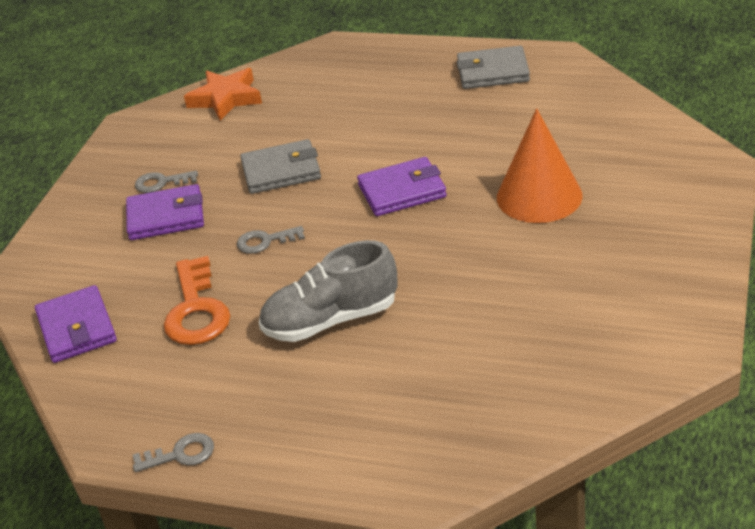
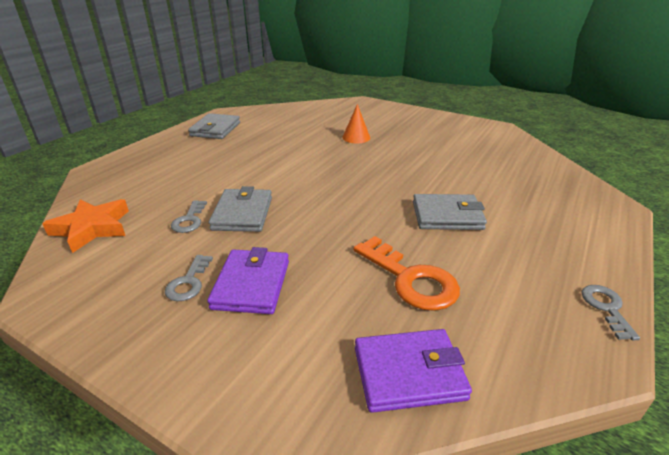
camera: 80 degrees left, 5 degrees down
(196, 310) = (410, 279): orange key -> orange key turned 45 degrees clockwise
(265, 241) = (334, 232): grey key -> grey key (189, 220)
(331, 320) = (447, 216): grey shoe -> grey wallet
(402, 191) = (316, 172): purple wallet -> none
(539, 196) = (356, 137): orange cone -> orange cone, size x0.55

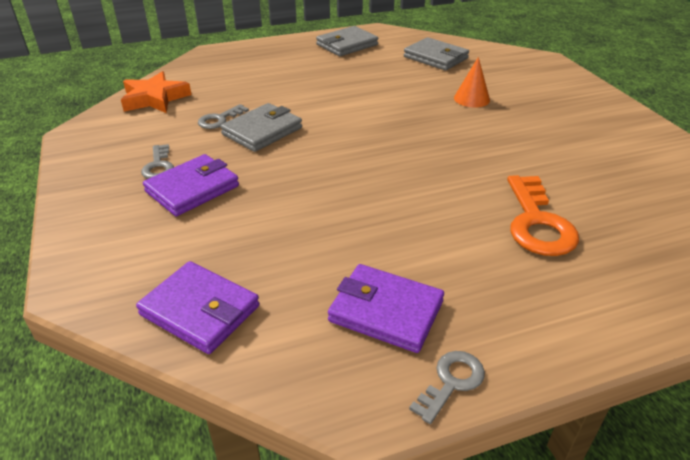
camera: 40 degrees right, 5 degrees up
(188, 282) = (158, 166): grey key -> grey key turned 60 degrees counterclockwise
(410, 279) = (309, 249): orange key -> orange key (537, 223)
(447, 216) = (436, 216): grey wallet -> grey wallet (435, 58)
(514, 290) = (386, 311): none -> purple wallet

